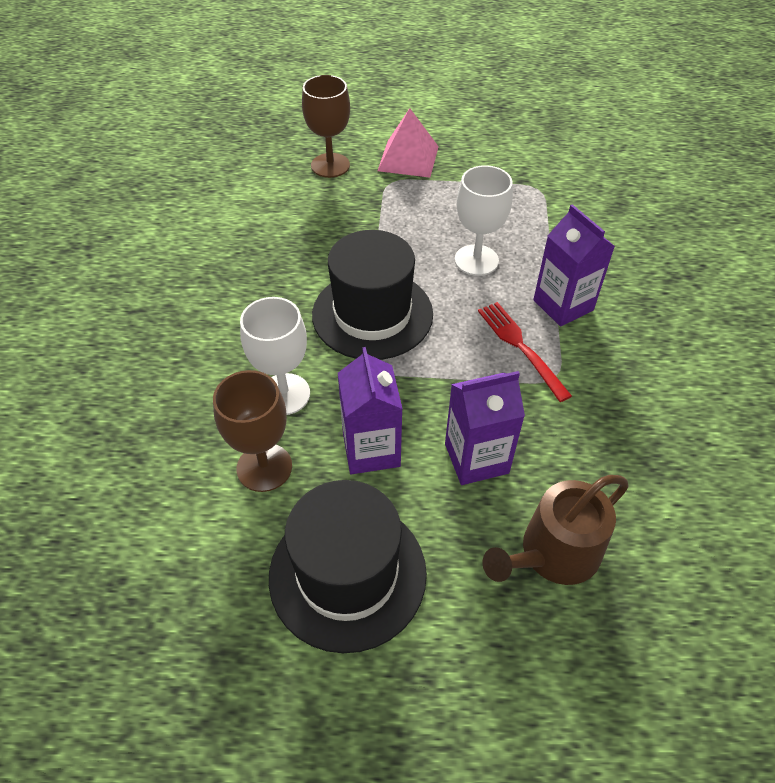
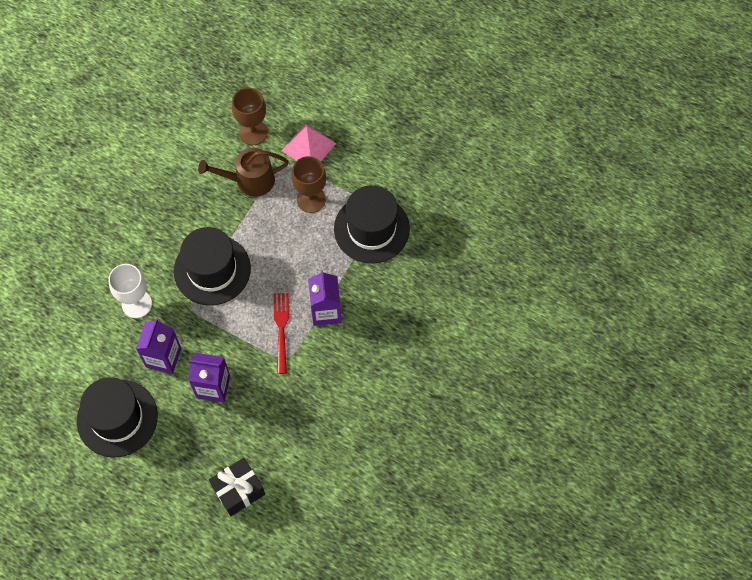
camera: 25 degrees right, 15 degrees up
(264, 467) = (106, 344): brown goblet -> brown goblet (311, 199)
(476, 260) = (297, 255): white goblet -> none
(546, 205) = (371, 229): none -> black hat
(553, 553) = (217, 452): brown watering can -> brown watering can (250, 180)
(633, 600) = (238, 490): none -> black gift

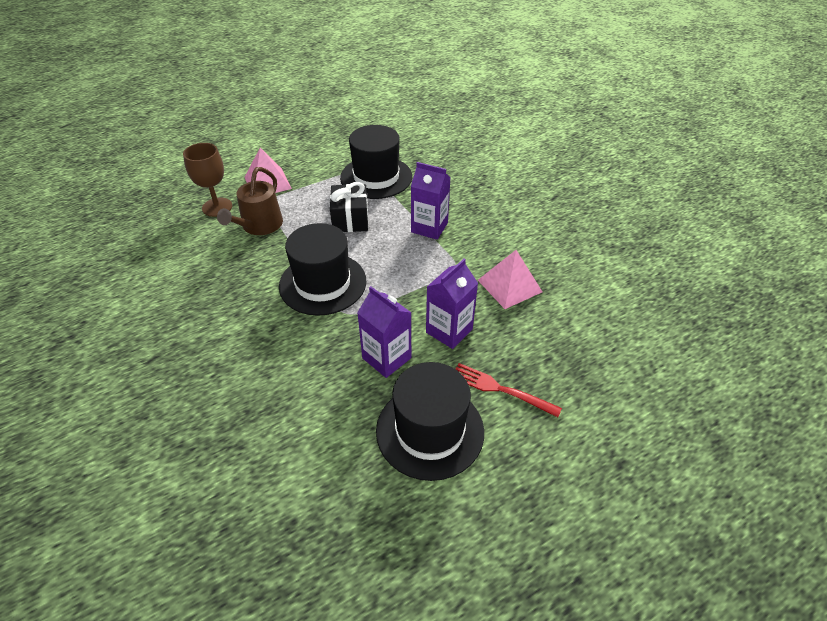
camera: 60 degrees left, 20 degrees down
(136, 304) = (306, 356): white goblet -> none
(238, 490) = (580, 355): black gift -> black gift (350, 219)
(281, 329) = (424, 260): red fork -> red fork (500, 389)
(288, 408) = (509, 286): none -> pink pyramid
(311, 199) = (316, 198): brown goblet -> none

